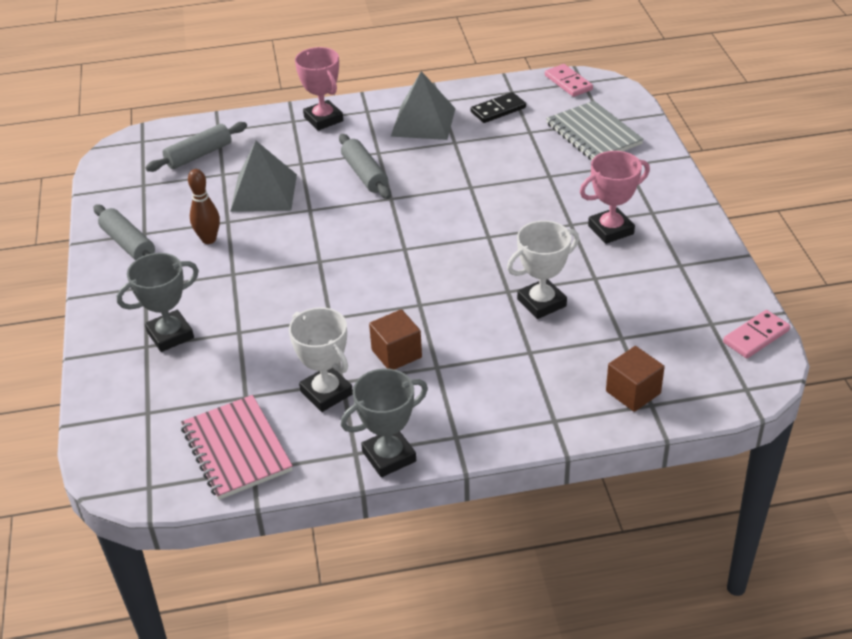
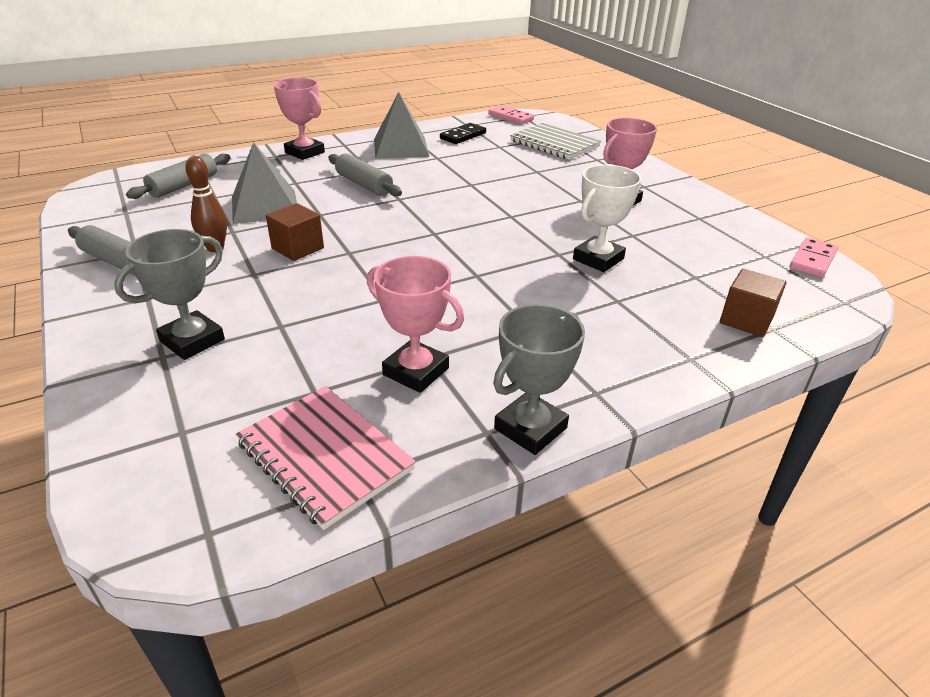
camera: 20 degrees left, 5 degrees down
(326, 393) = (416, 371): white trophy -> pink trophy
(396, 353) = (477, 321): brown cube -> brown cube (297, 248)

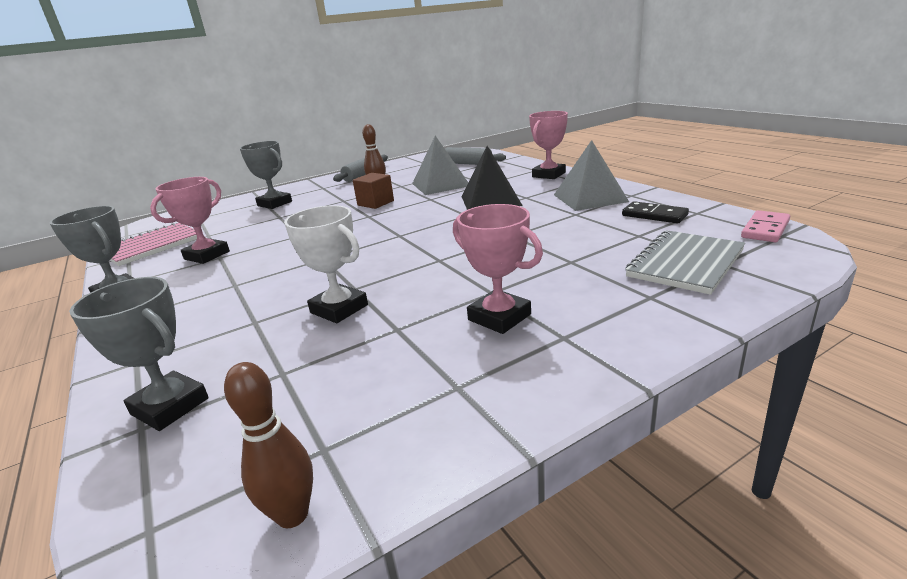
camera: 90 degrees right, 10 degrees down
(364, 184) = (490, 201): grey rolling pin -> black pyramid
(746, 320) = (170, 406): brown cube -> grey trophy
(812, 260) = (292, 515): pink domino -> brown bowling pin

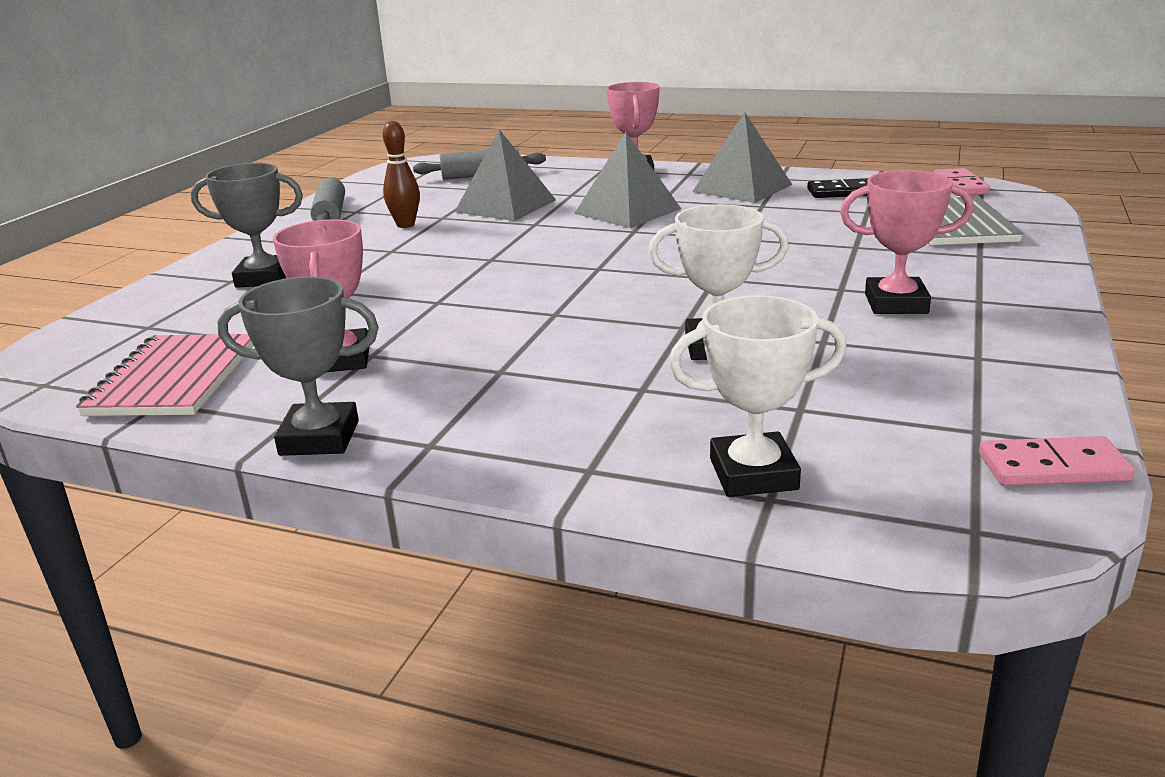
camera: 40 degrees left, 0 degrees up
(170, 406) = (753, 474): grey trophy -> white trophy
(292, 515) = (1052, 467): brown bowling pin -> pink domino
(375, 203) = (459, 243): brown cube -> none
(490, 201) = (628, 211): black pyramid -> grey pyramid

